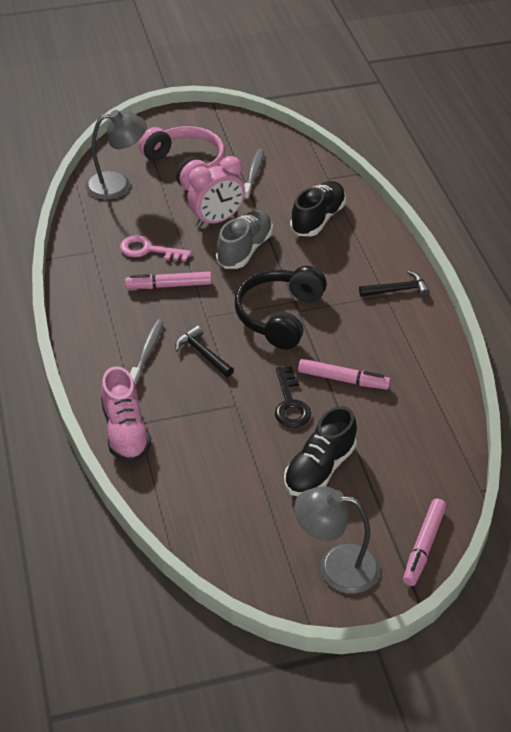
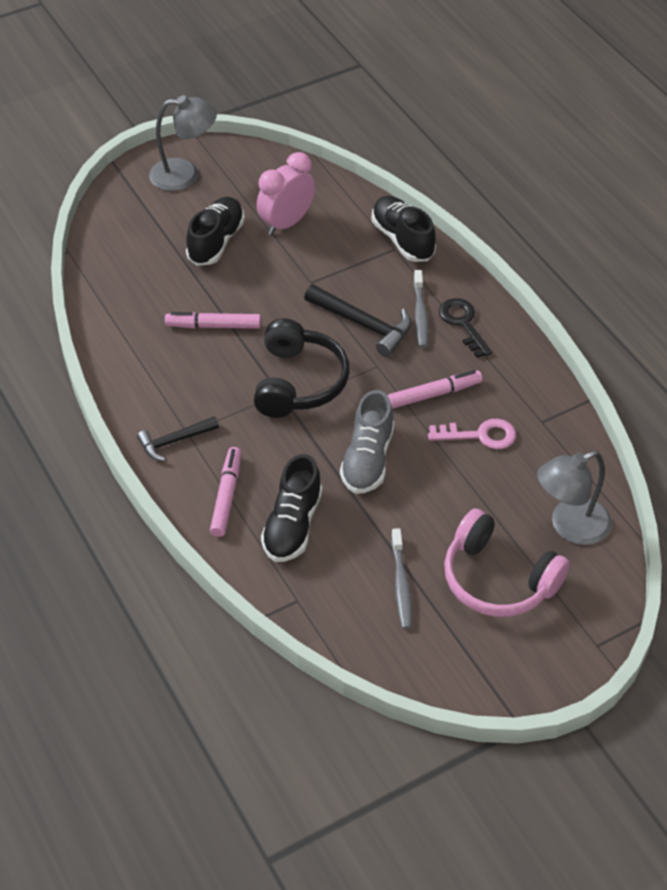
camera: 165 degrees right, 5 degrees up
(125, 432) = (402, 239): pink shoe -> black shoe
(202, 354) = (364, 325): black hammer -> black hammer, size x1.54
(217, 220) = (418, 497): pink clock -> pink clock (286, 223)
(290, 404) = (259, 293): black key -> black key (463, 323)
(423, 546) = (115, 201): pink marker -> pink marker (226, 496)

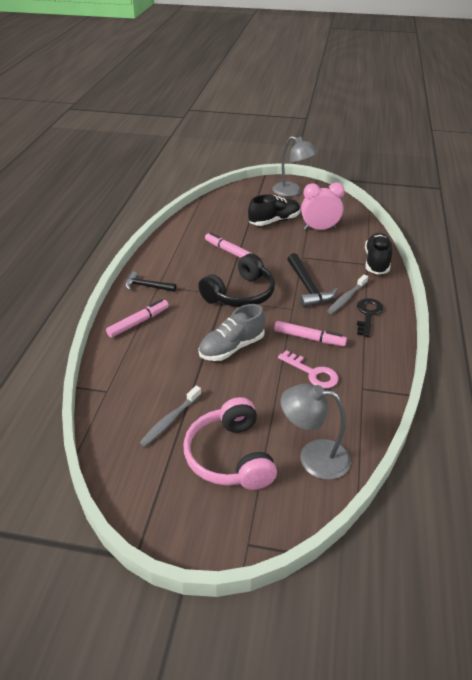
camera: 40 degrees right, 10 degrees down
(292, 525) = (152, 354): black shoe -> none

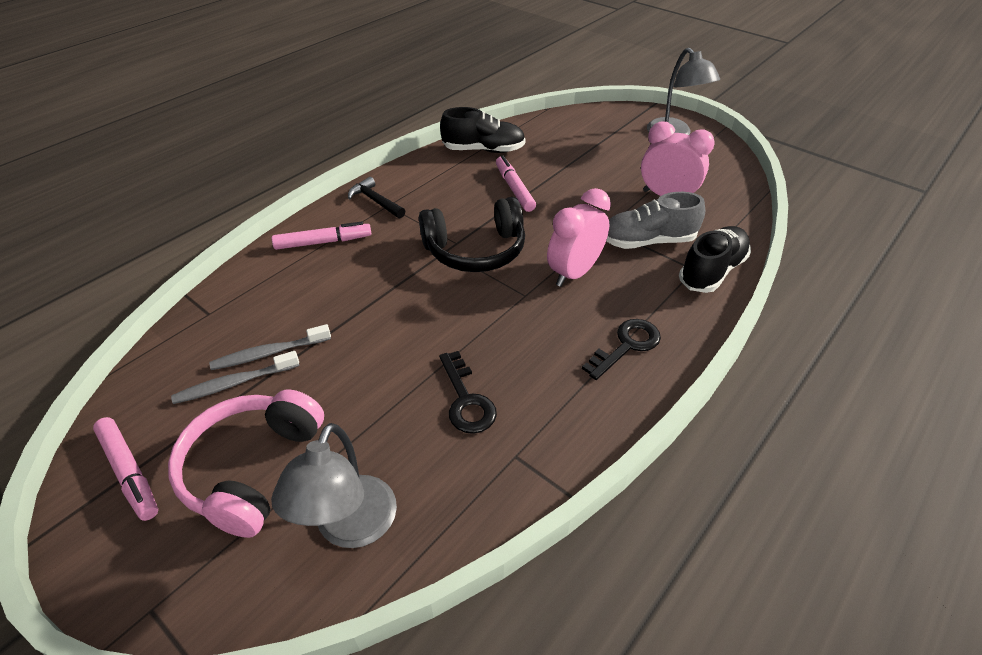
camera: 30 degrees right, 5 degrees up
(232, 348) = (397, 318): grey shoe -> grey shoe (648, 241)
(274, 221) = (612, 167): black shoe -> black shoe (483, 150)
(308, 287) = (574, 273): black hammer -> pink clock
(309, 338) = (508, 346): pink marker -> pink marker (129, 472)
(312, 373) = (466, 400): pink key -> black key
(313, 457) = (350, 528): grey lamp -> grey lamp turned 120 degrees counterclockwise
(346, 298) = (616, 309): grey toothbrush -> grey toothbrush (270, 353)

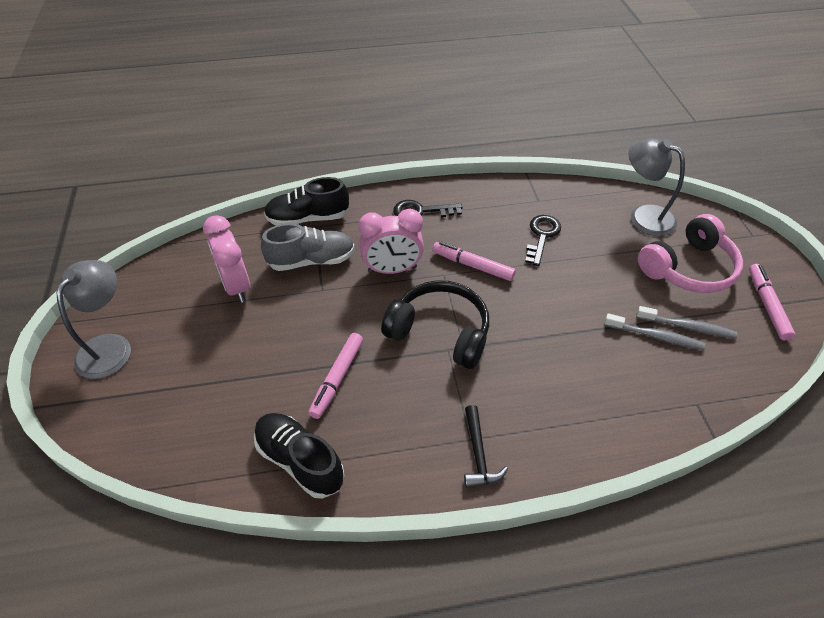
camera: 140 degrees left, 5 degrees up
(323, 242) = (563, 427): pink marker -> pink marker (472, 265)
(350, 528) = (643, 216): grey lamp -> grey lamp turned 105 degrees counterclockwise
(648, 241) = (311, 260): grey shoe -> grey shoe turned 45 degrees counterclockwise

